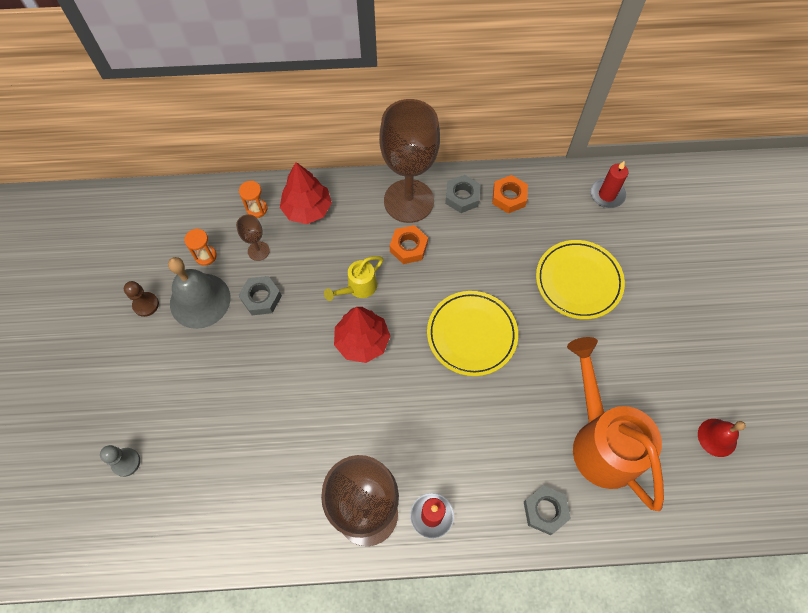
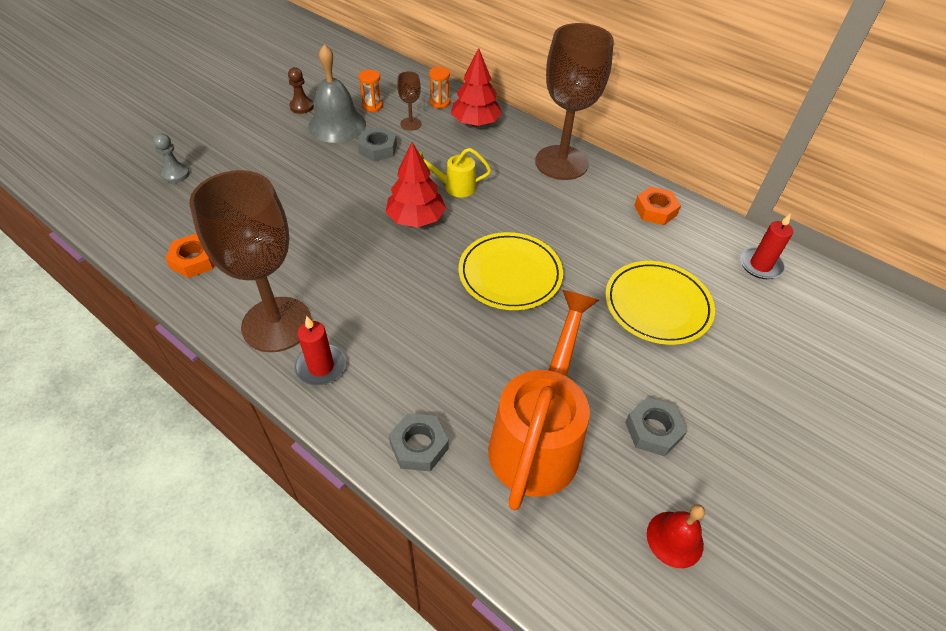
camera: 40 degrees right, 15 degrees down
(408, 247) = (526, 188): orange nut -> orange nut (194, 260)
(462, 197) = (611, 186): grey nut -> grey nut (653, 430)

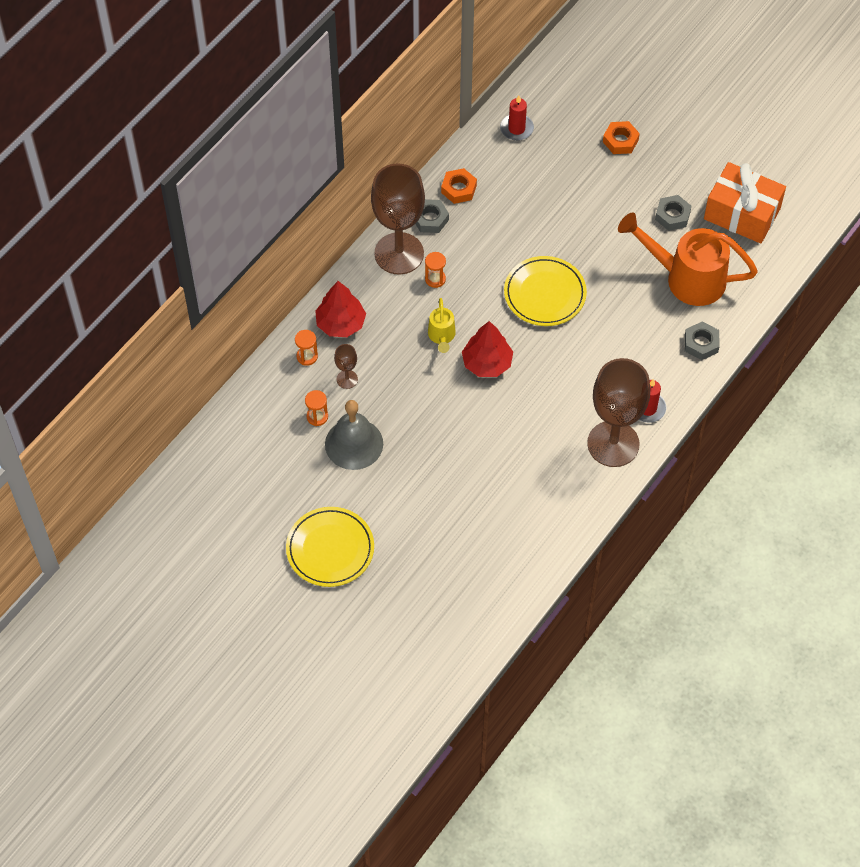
camera: 90 degrees left, 10 degrees up
(176, 174) = (444, 566): grey pawn -> none
(194, 260) = (553, 518): orange nut -> orange nut (620, 141)
(301, 106) = (323, 481): brown pawn -> none
(378, 149) = (390, 403): grey nut -> grey nut (430, 219)
(529, 186) = (435, 279): none -> orange hourglass
(657, 305) = (566, 200): yellow plate -> yellow plate (330, 549)
(675, 539) = (742, 214): red bell -> orange gift

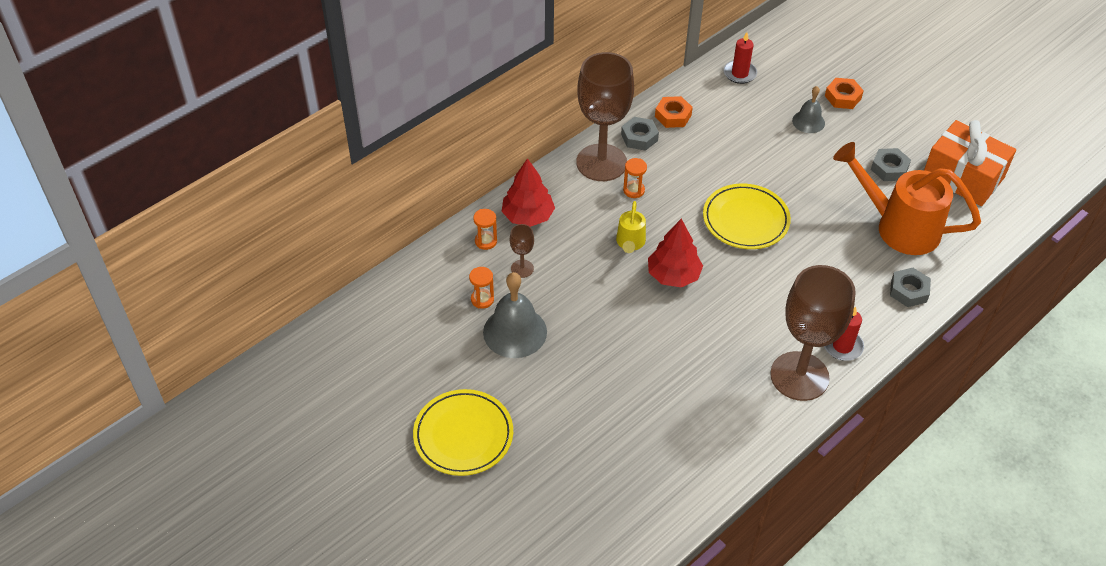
camera: 10 degrees right, 10 degrees down
(590, 175) = (808, 121): none -> grey bell

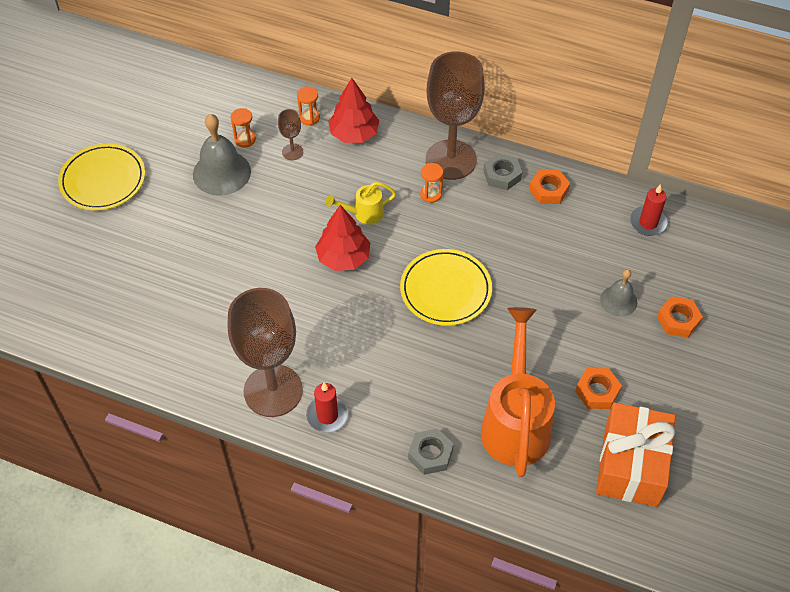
camera: 65 degrees right, 5 degrees up
(889, 168) = (597, 391): grey nut -> orange nut

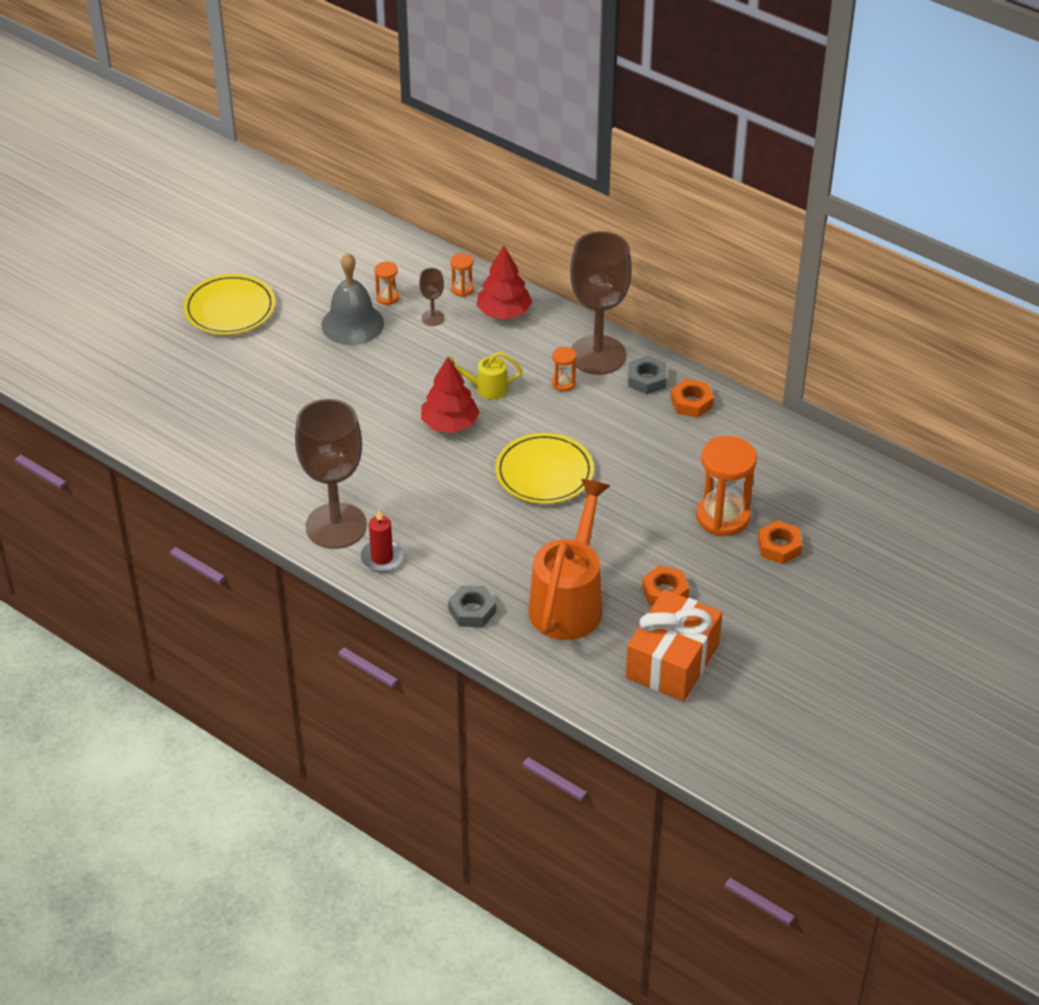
camera: 15 degrees right, 10 degrees down
(618, 301) = (723, 517): grey bell -> orange hourglass
(648, 223) = (787, 452): red candle -> none

